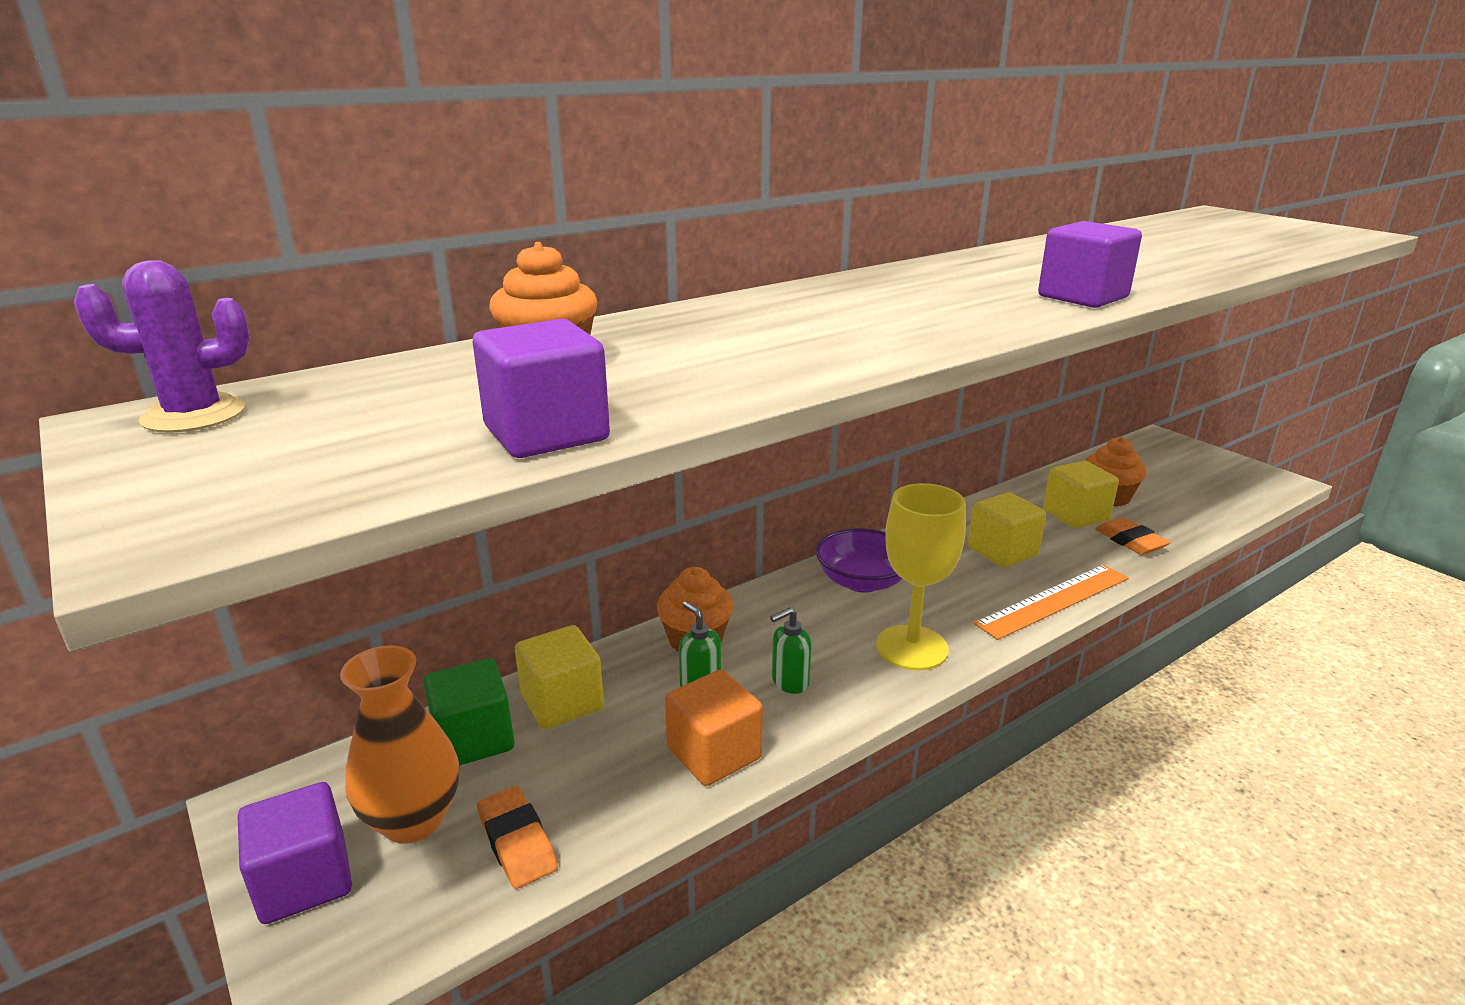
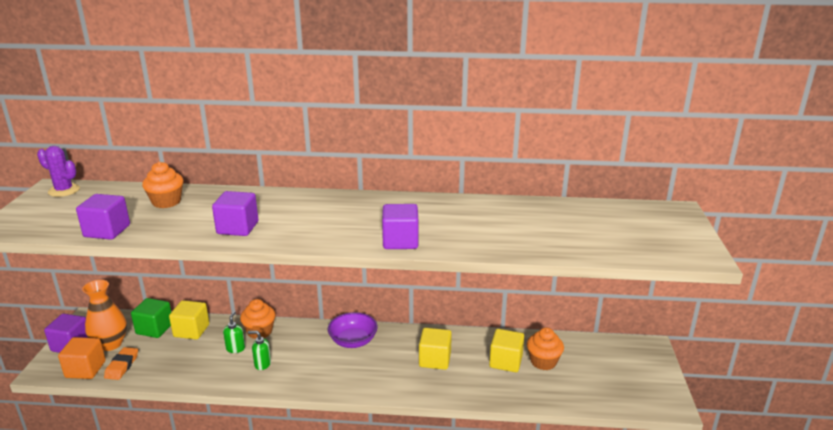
camera: 40 degrees right, 0 degrees up
(714, 753) = (203, 373): orange cube -> orange cube (85, 369)
(810, 350) = (237, 228): none -> purple cube
(911, 648) = (323, 377): yellow goblet -> none
(1054, 601) = (413, 392): orange ruler -> none
(1130, 541) = (506, 388): orange eraser -> none

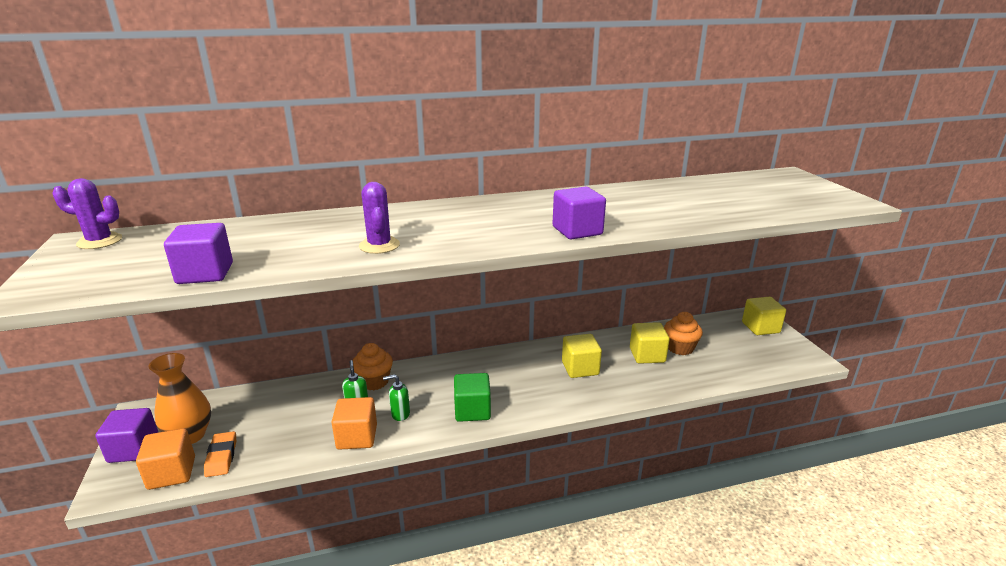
camera: 20 degrees left, 0 degrees up
(155, 329) = (240, 406): green cube -> green cube (472, 410)
(166, 202) = (260, 234): orange cupcake -> none
(191, 330) = (290, 398): yellow cube -> yellow cube (760, 327)
(220, 375) = (357, 437): none -> orange cube
(237, 228) = (379, 245): purple cube -> purple cactus
(353, 341) = (485, 369): purple bowl -> none

